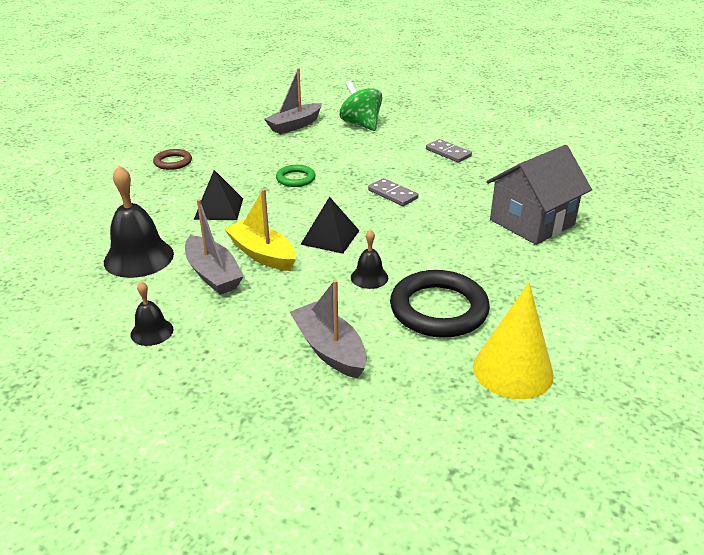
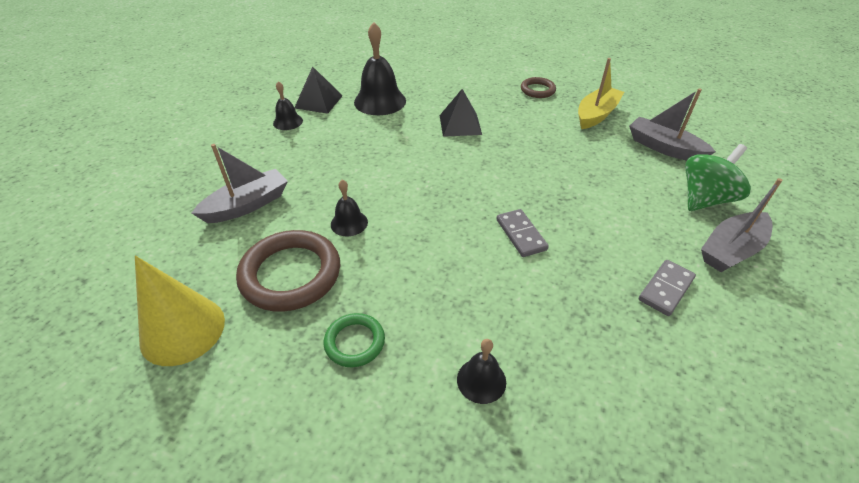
camera: 85 degrees right, 10 degrees up
(213, 274) = (356, 136): grey boat -> grey boat (731, 250)
(262, 254) = (387, 156): yellow boat -> yellow boat (596, 115)
(295, 178) = (532, 161): green ring -> green ring (354, 342)
(330, 237) = (419, 193): black pyramid -> black pyramid (318, 101)
(393, 194) = (521, 234): grey domino -> grey domino turned 60 degrees counterclockwise
(438, 309) = (291, 274): black ring -> brown ring
(532, 222) = (481, 380): grey house -> black bell

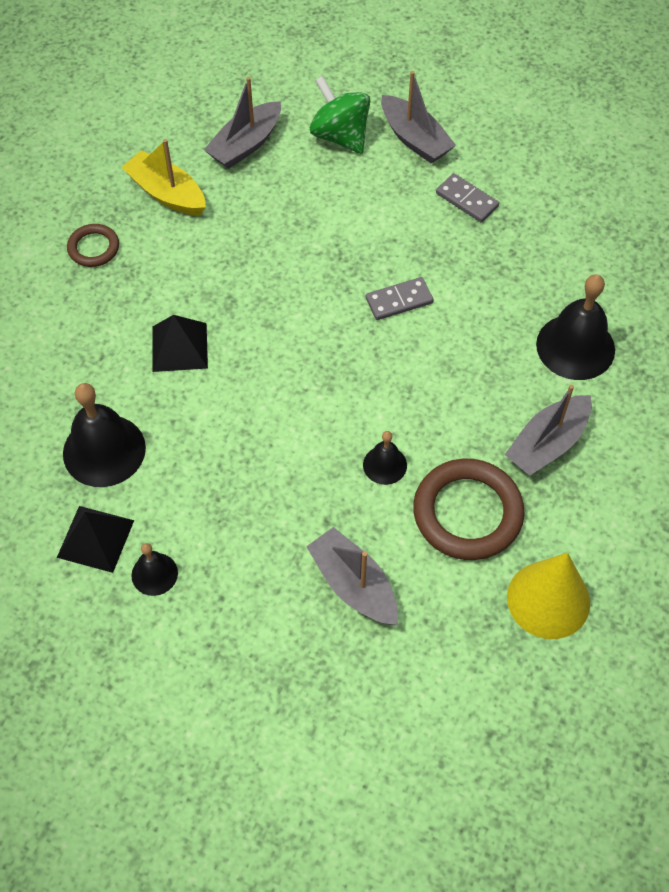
camera: 90 degrees left, 15 degrees up
(354, 342) = (547, 443): green ring -> grey boat
(481, 380) = (575, 347): black bell -> black bell, size x1.88

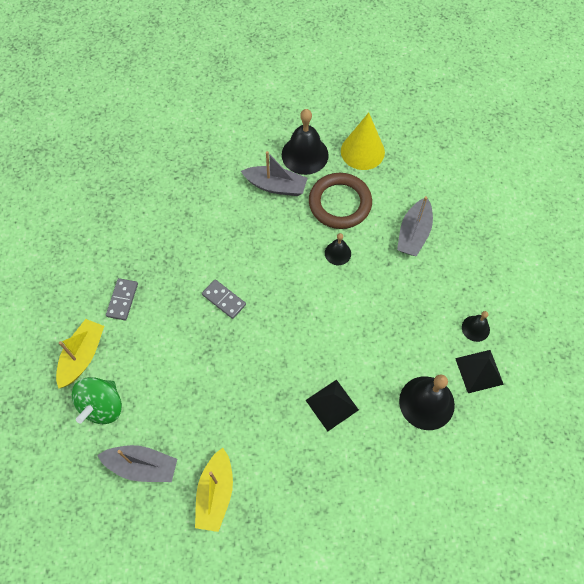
camera: 120 degrees left, 5 degrees up
(93, 248) = (290, 513): brown ring -> none
(414, 139) = (82, 356): grey boat -> yellow boat
(575, 347) = (204, 198): black bell -> black bell (305, 154)

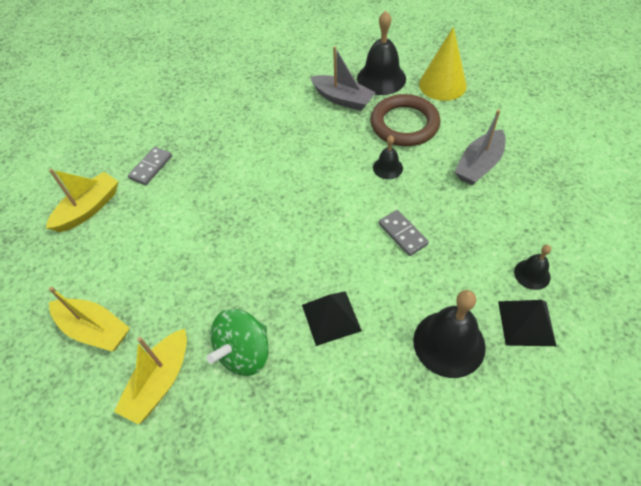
camera: 20 degrees right, 10 degrees down
(102, 406) = (84, 259): green spinning top -> green spinning top (244, 353)
(142, 466) = (94, 330): grey boat -> yellow boat
(224, 300) = (251, 187): grey domino -> grey domino (402, 234)

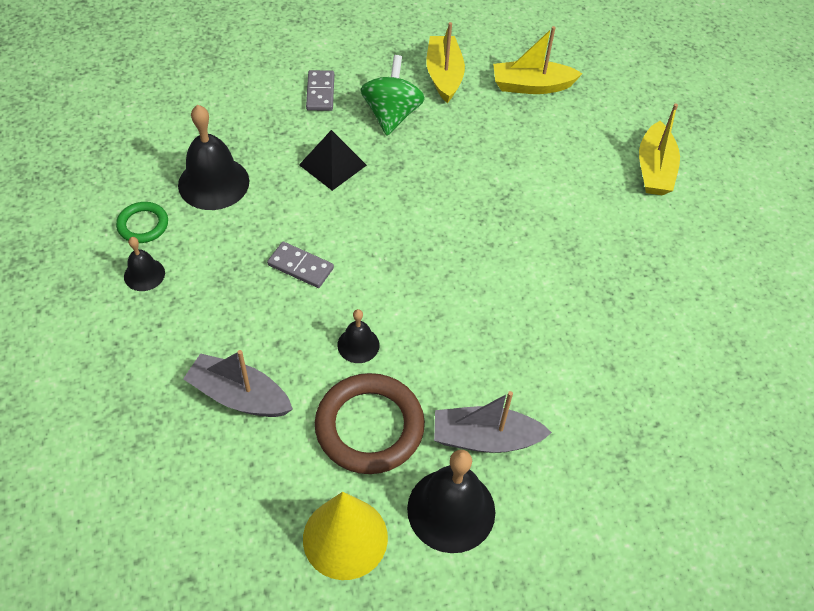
camera: 145 degrees right, 0 degrees up
(151, 167) = (641, 235): grey domino -> grey domino (320, 92)
(479, 165) = (239, 396): grey boat -> grey boat turned 75 degrees counterclockwise
(526, 323) = (143, 225): black pyramid -> green ring

